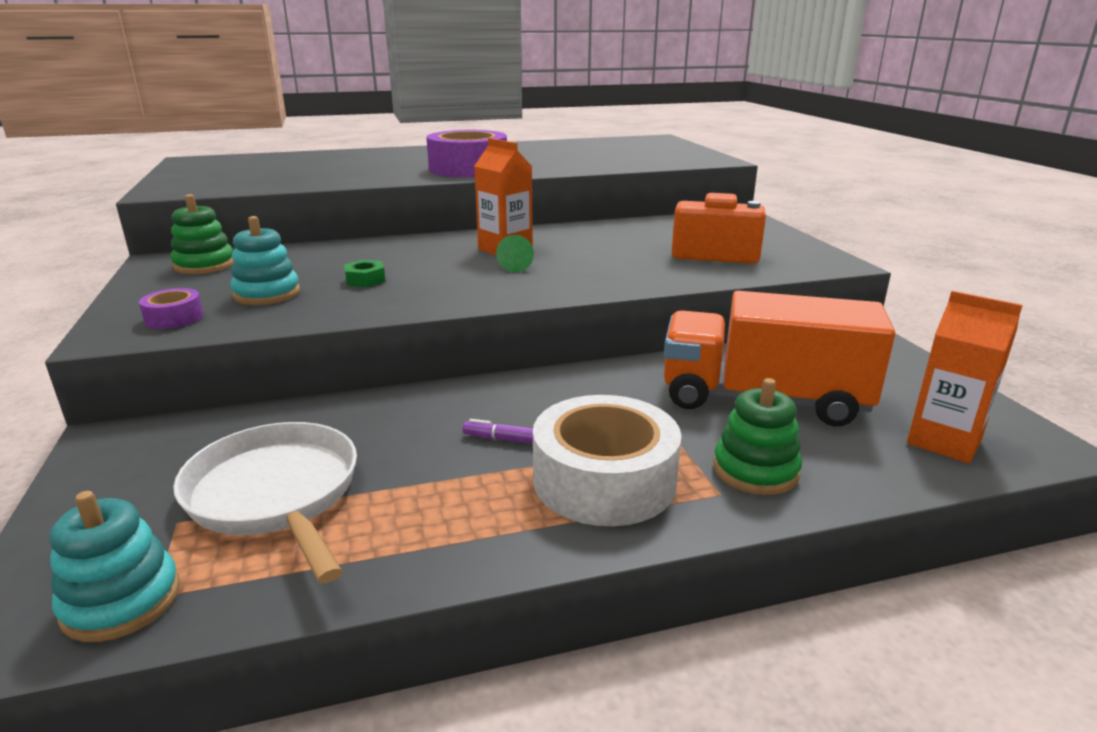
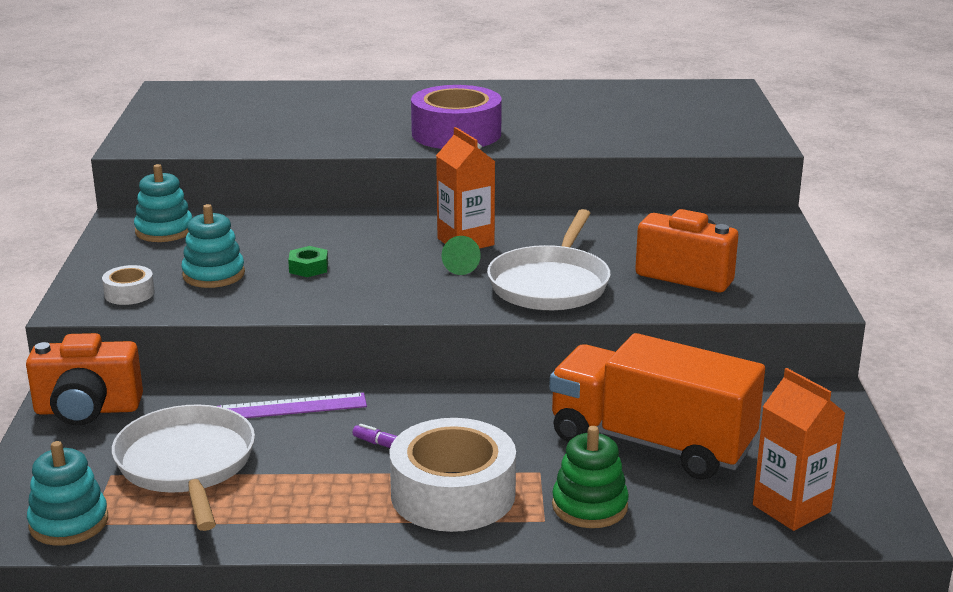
camera: 15 degrees right, 0 degrees up
(137, 448) = (87, 410): none -> orange camera
(174, 318) = (129, 293): purple tape -> white tape
(204, 265) = (164, 231): green stacking toy -> turquoise stacking toy
(382, 414) = (292, 407): none -> purple ruler
(604, 271) = (550, 284): none -> white pan

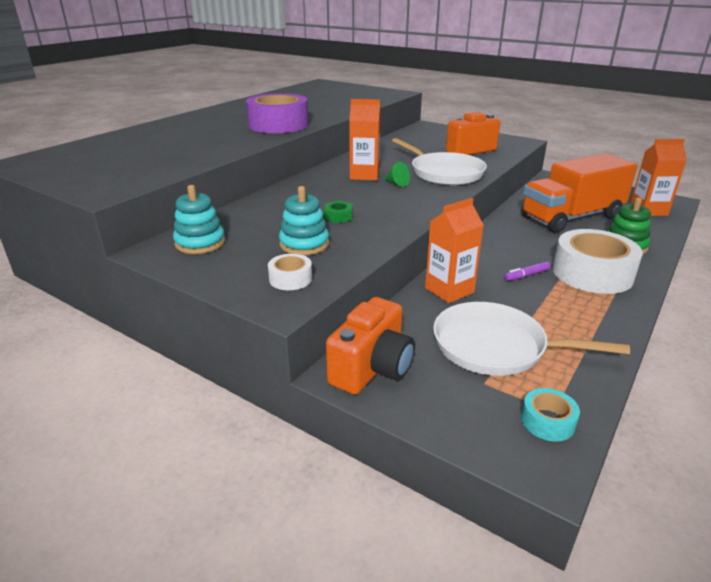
camera: 55 degrees left, 5 degrees up
(69, 523) = (547, 421): turquoise stacking toy -> turquoise tape
(292, 407) = (449, 290): purple ruler -> orange carton

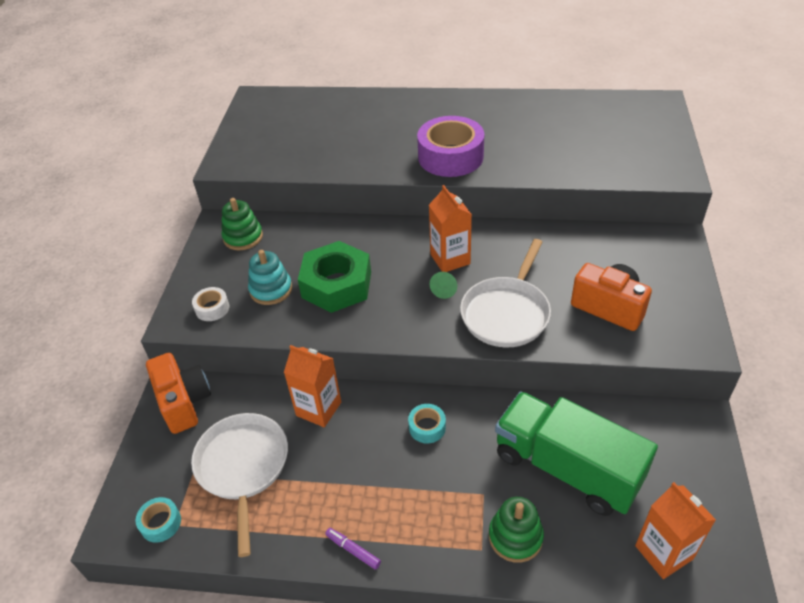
camera: 65 degrees right, 15 degrees up
(200, 243) = (243, 237): turquoise stacking toy -> green stacking toy
(338, 216) = (336, 285): green nut -> green nut, size x2.47
(372, 368) = (184, 402): orange camera -> orange camera turned 120 degrees counterclockwise
(505, 250) = (427, 427): none -> turquoise tape
(526, 275) = (381, 458): purple marker -> purple marker (353, 550)
(571, 217) = (566, 467): orange truck -> green truck
(592, 273) = (420, 514): white tape -> none

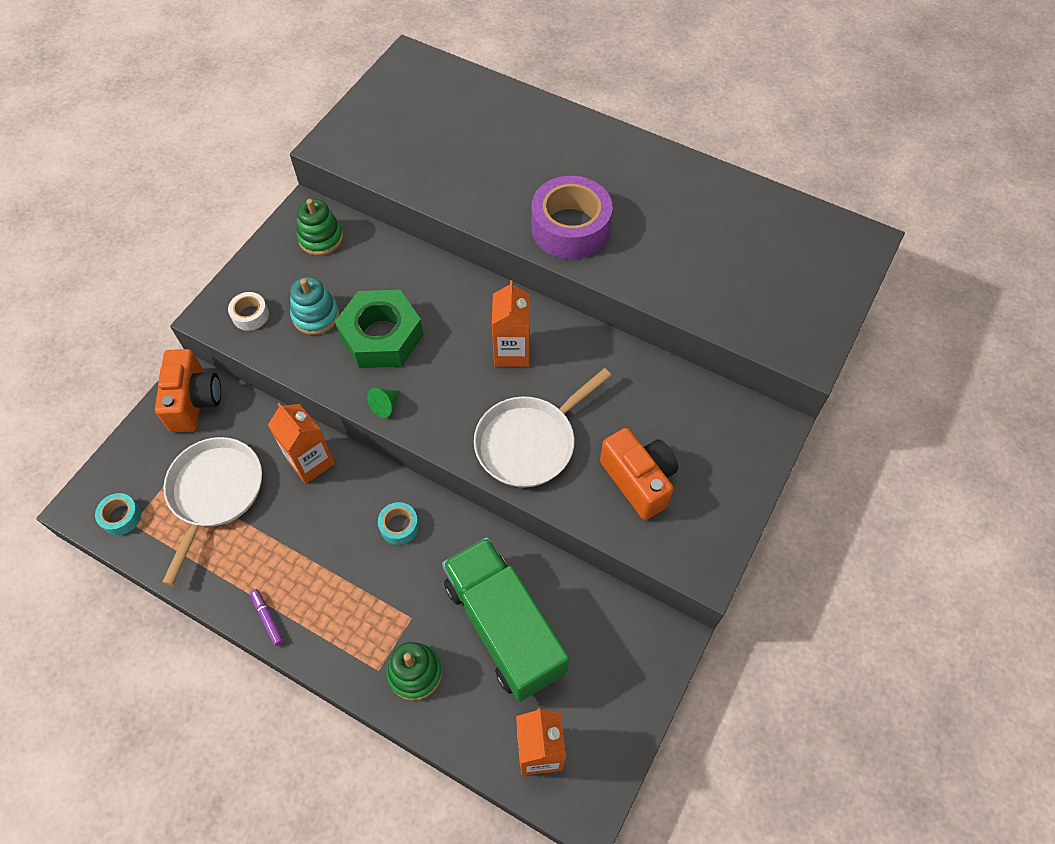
camera: 20 degrees right, 15 degrees up
(444, 290) = (484, 388): green cone -> green cone (385, 405)

